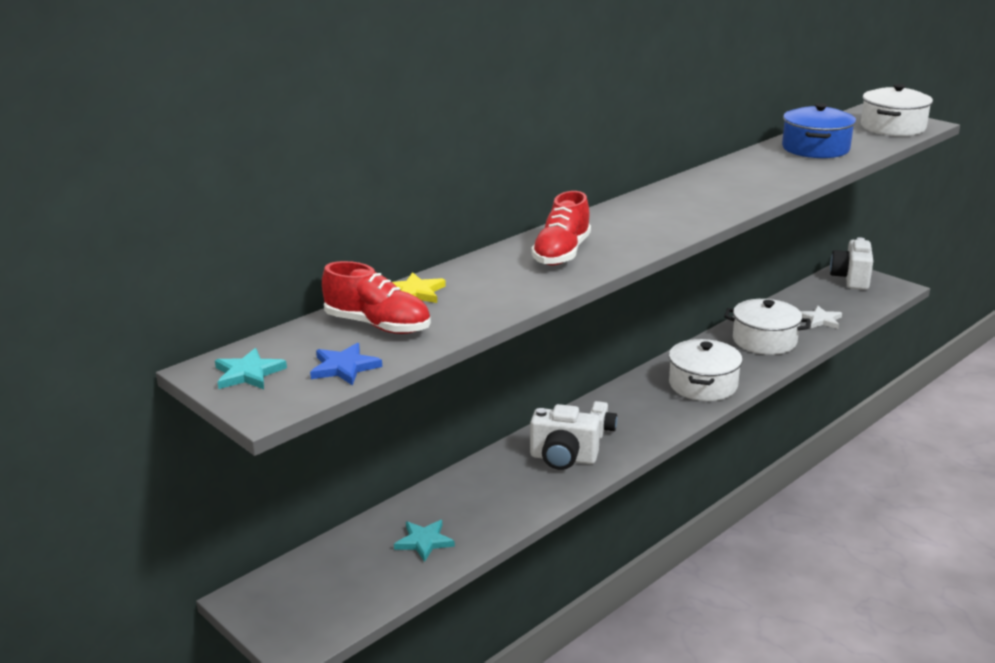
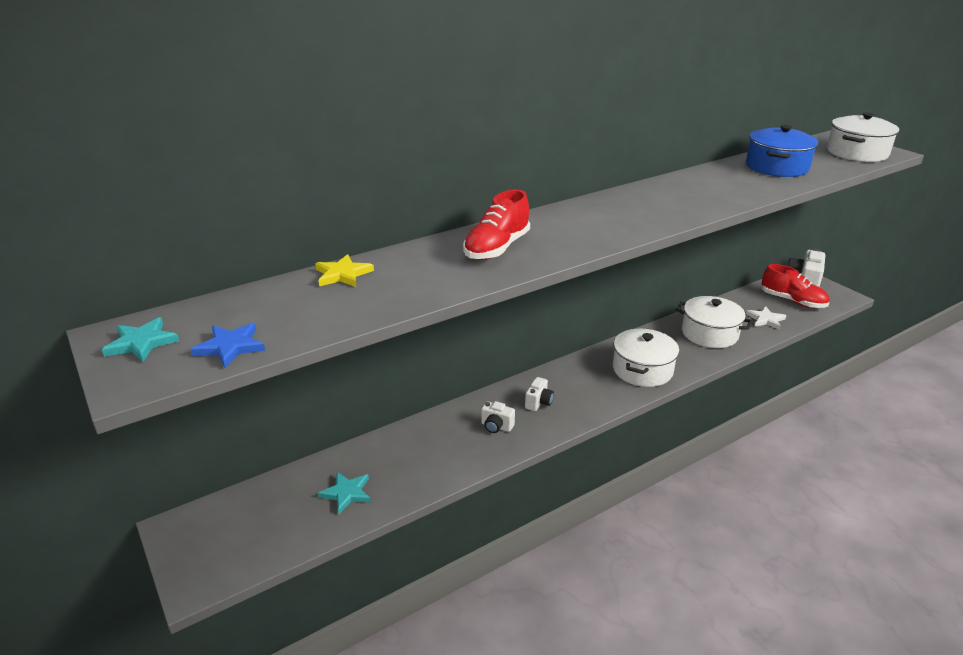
camera: 10 degrees right, 5 degrees up
(378, 325) = (289, 305): red shoe -> red shoe (792, 301)
(563, 458) = (496, 426): white camera -> white camera, size x0.54

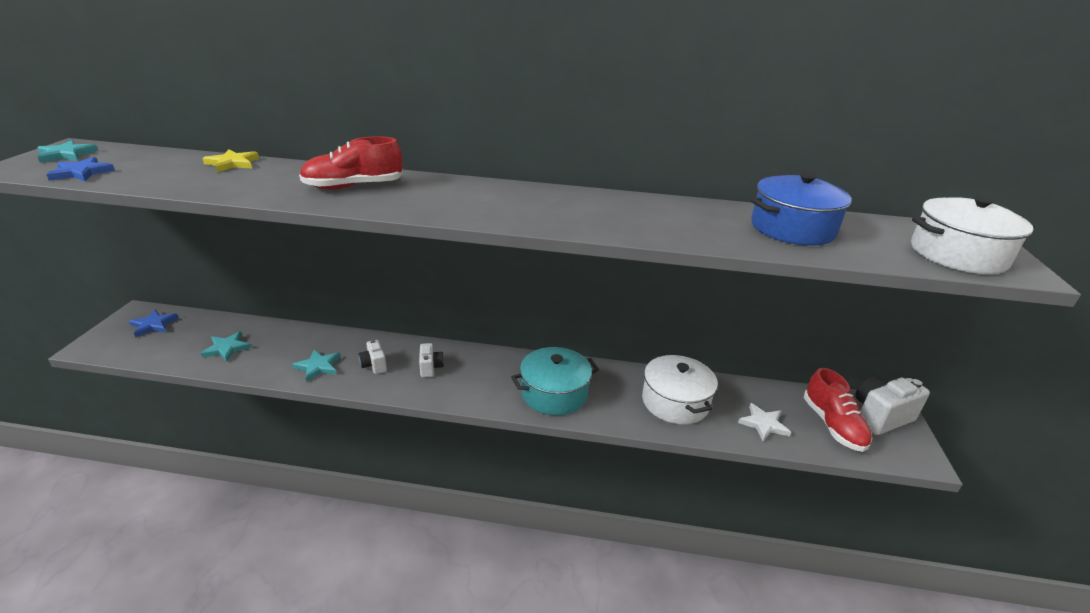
camera: 40 degrees right, 0 degrees up
(222, 524) = (153, 325): none -> blue star
(456, 455) = (318, 366): none -> turquoise star
(539, 403) = (430, 368): white camera -> white camera turned 75 degrees counterclockwise
(642, 370) = (554, 393): white pot -> turquoise pot

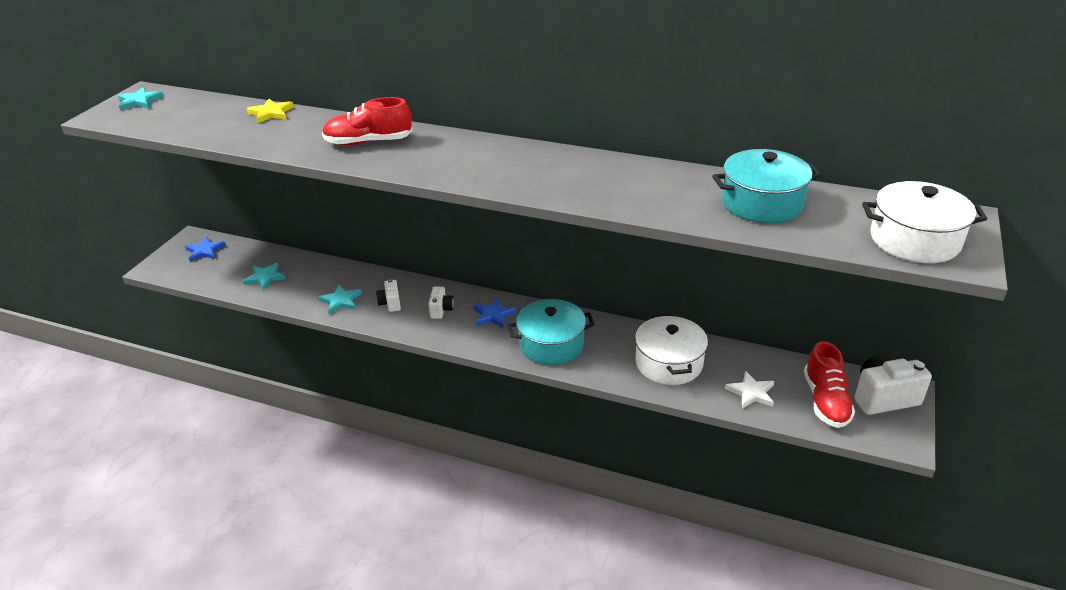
camera: 15 degrees right, 5 degrees up
(81, 172) = (152, 122): blue star -> blue star (493, 315)
(792, 229) = (762, 203): blue pot -> turquoise pot

